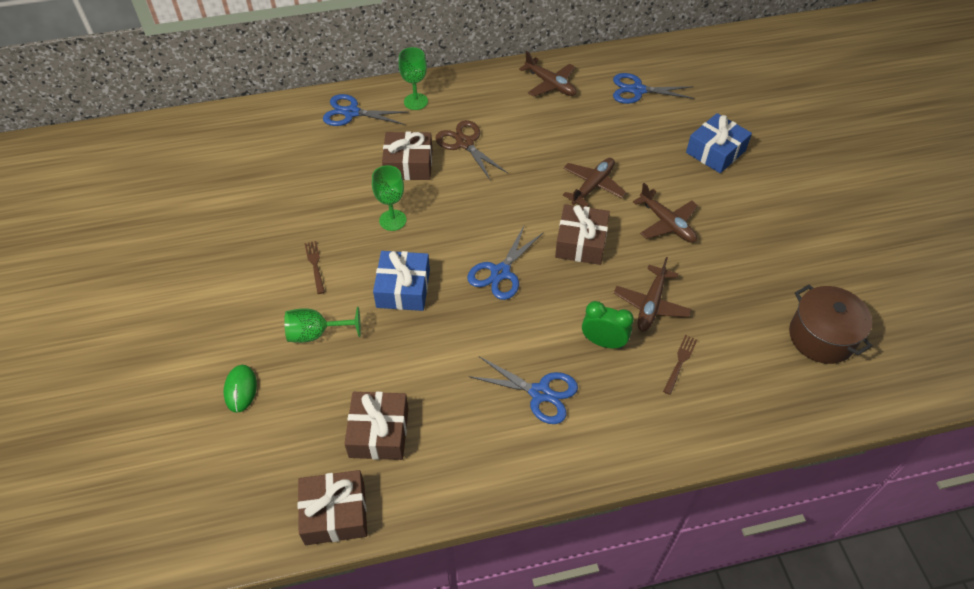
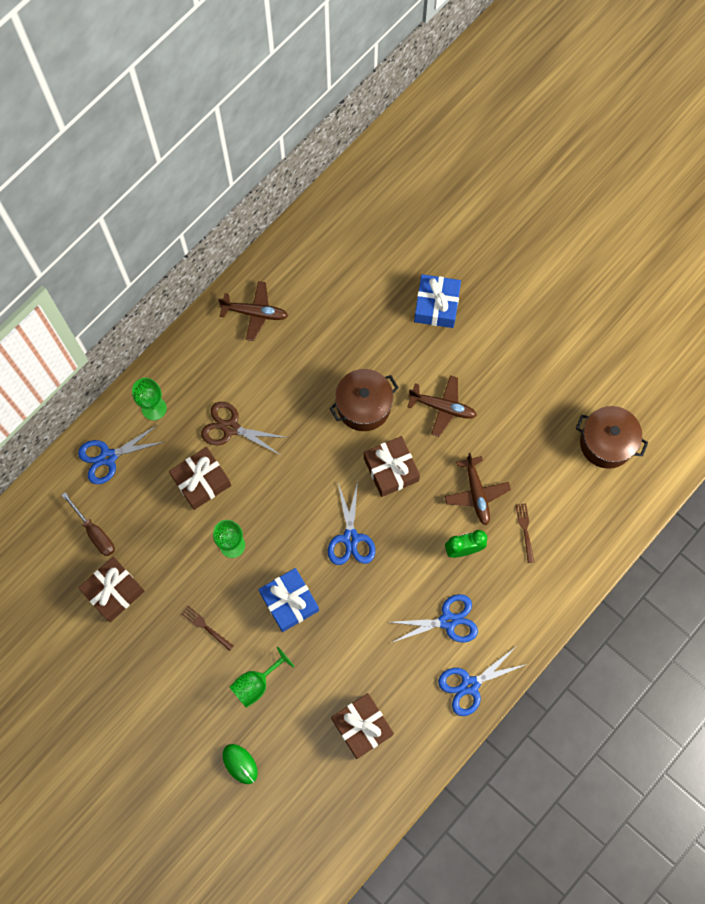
camera: 35 degrees left, 20 degrees up
(293, 152) = (94, 532): none -> brown screwdriver
(335, 513) = (378, 801): brown gift -> brown gift (114, 591)
(593, 186) = (363, 406): brown plane -> brown pot
(637, 90) = (333, 273): blue scissors -> blue scissors (470, 685)

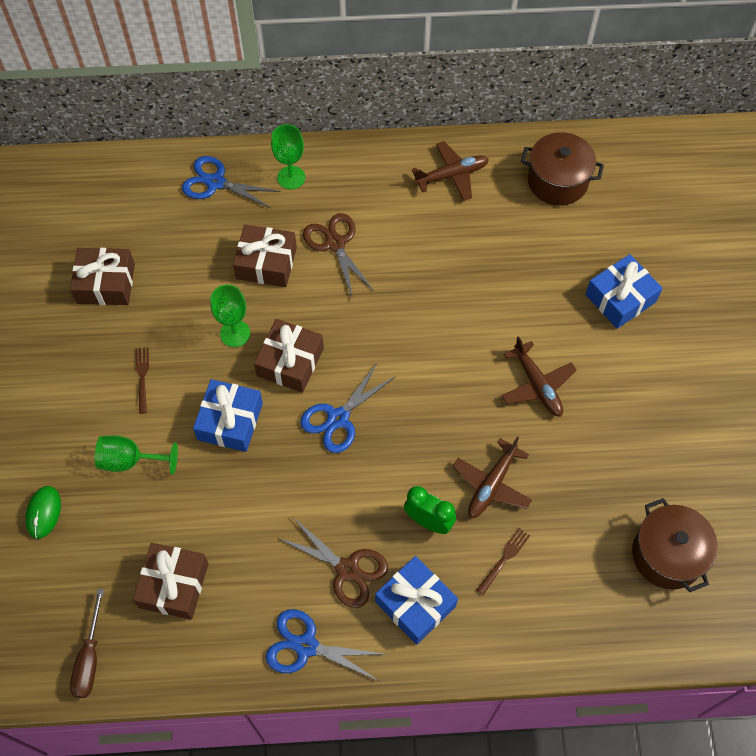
camera: 45 degrees right, 10 degrees down
(94, 532) = (142, 227): brown screwdriver -> brown screwdriver (90, 658)
(255, 313) = (452, 175): brown plane -> brown plane turned 75 degrees counterclockwise
(363, 406) = (466, 323): brown pot -> brown pot (557, 181)
(391, 469) = (434, 394): brown gift -> brown gift (290, 362)
(447, 621) = (347, 569): blue scissors -> brown scissors
(503, 603) = (415, 604): none -> blue gift

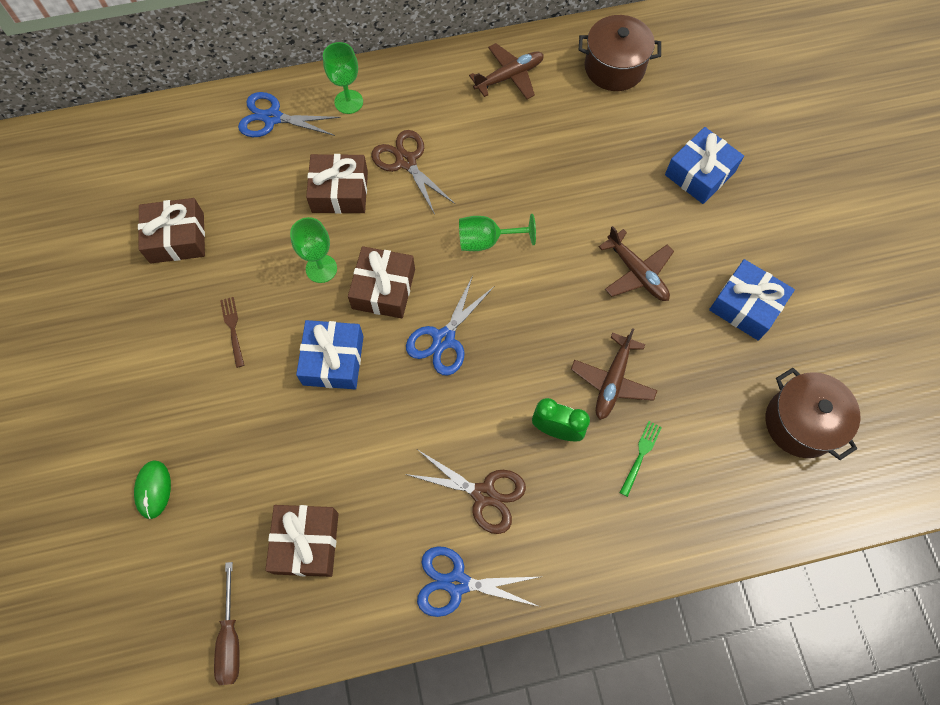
camera: 10 degrees left, 5 degrees up
(130, 460) = (236, 418): green goblet -> green goblet (487, 241)
(415, 604) = (560, 518): blue gift -> blue gift (746, 306)
(504, 559) = (640, 455): brown fork -> green fork

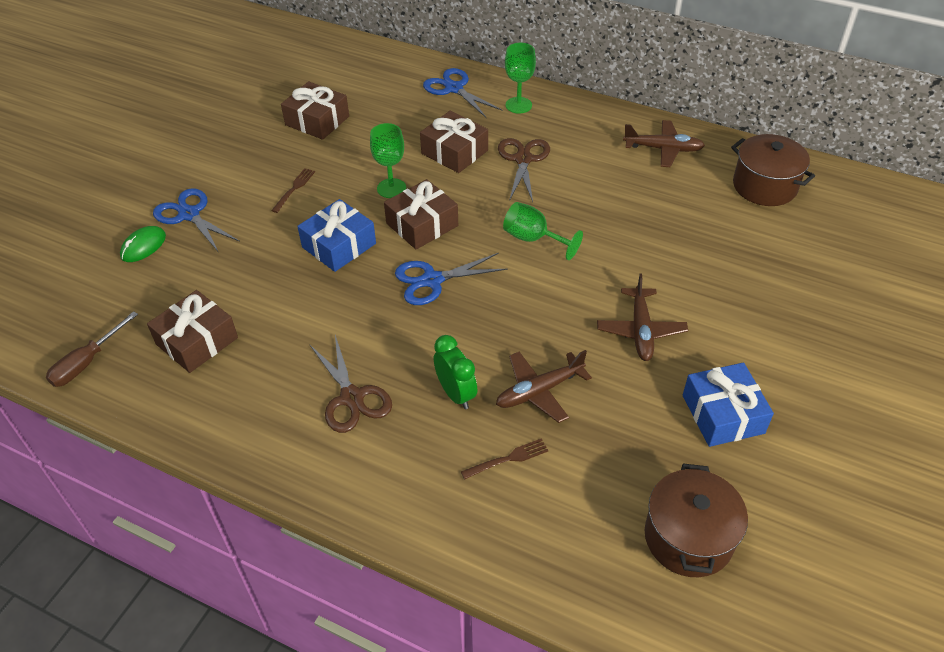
camera: 40 degrees right, 20 degrees down
(457, 583) = (267, 441): blue scissors -> blue scissors (189, 215)
(640, 455) = (508, 459): green fork -> brown fork
(699, 173) = (774, 295): blue gift -> none

